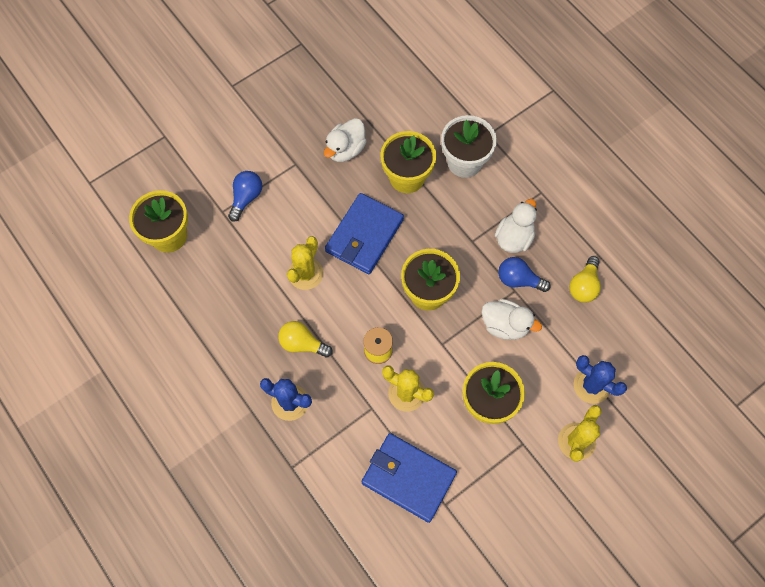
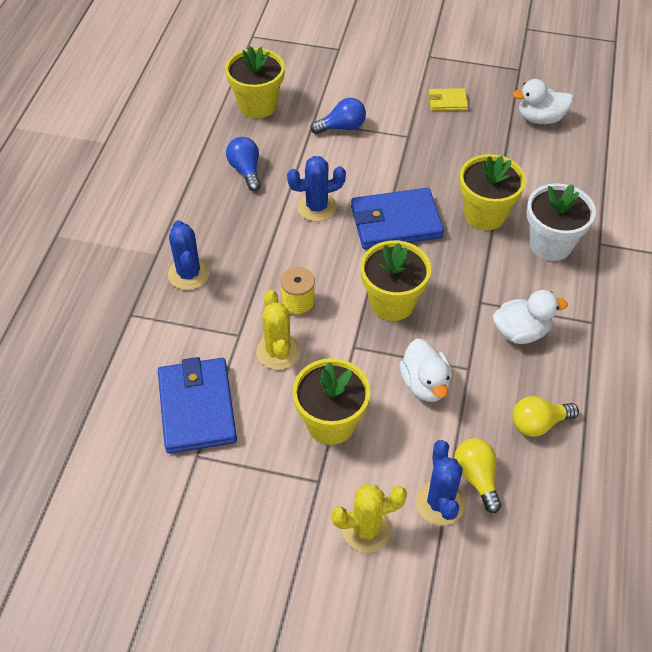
camera: 50 degrees right, 15 degrees down
(287, 112) = (447, 101): none -> yellow wallet
(302, 344) = (251, 247): yellow light bulb -> yellow light bulb (476, 477)
(305, 273) = (317, 207): yellow cactus -> blue cactus
(345, 150) = (460, 158): white duck -> white duck (540, 118)
(518, 280) = (483, 364): blue light bulb -> blue light bulb (246, 170)

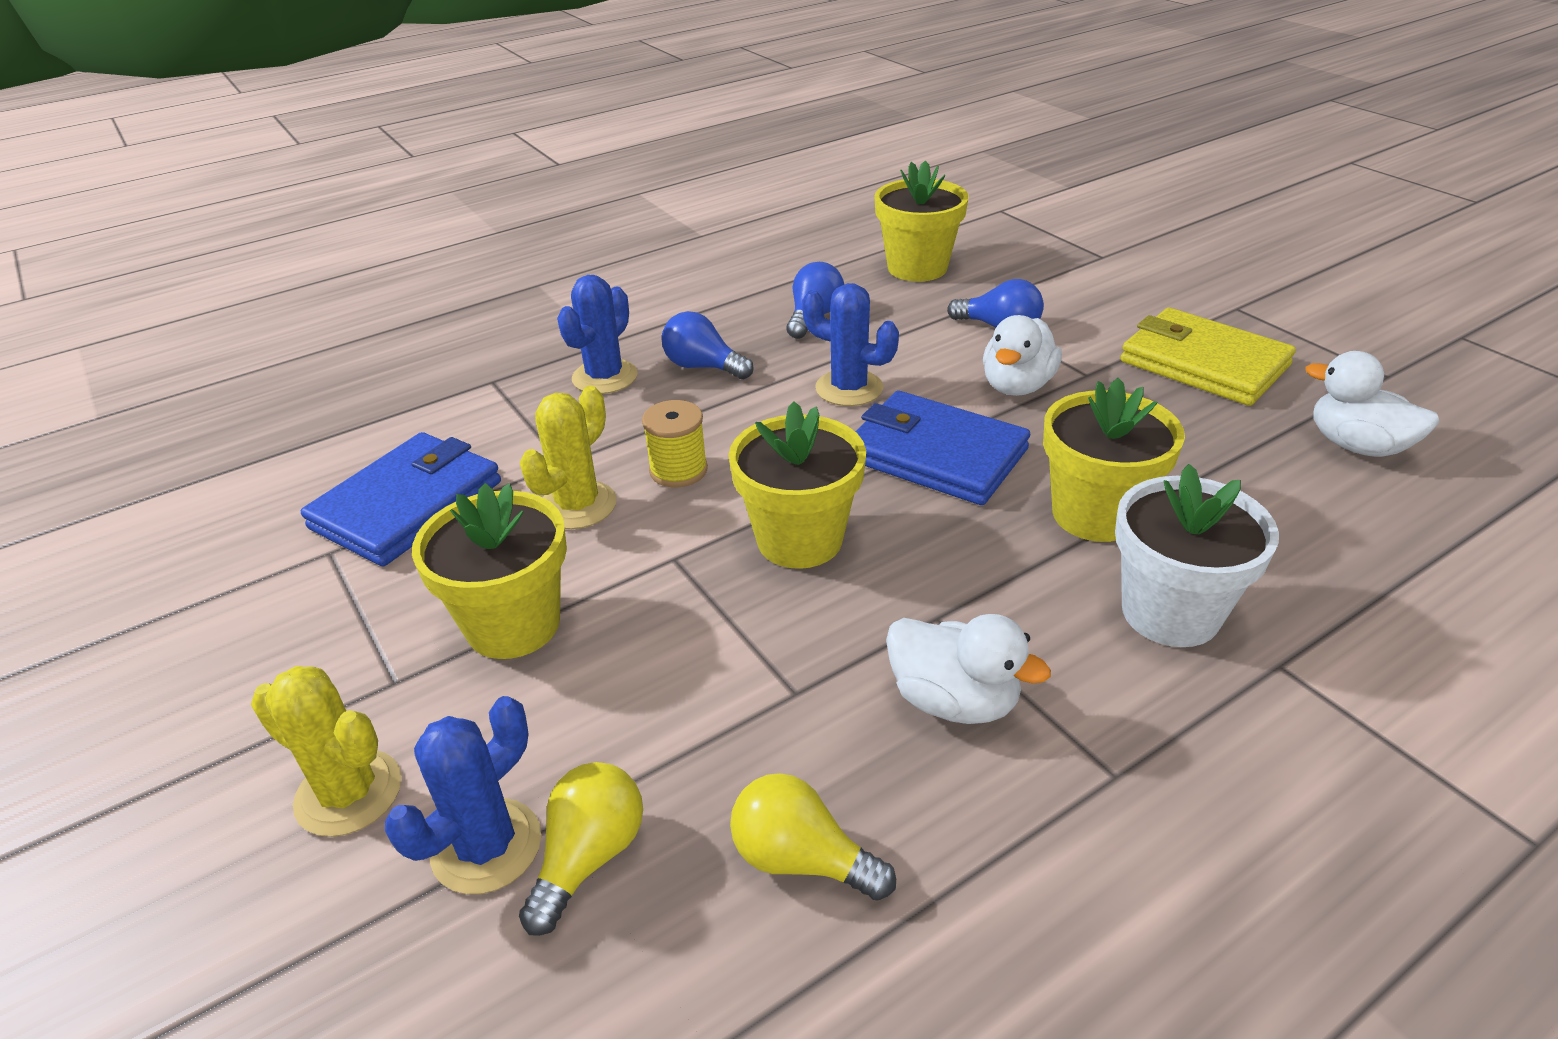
camera: 45 degrees right, 15 degrees down
(231, 236) = (703, 367): none -> blue light bulb
(425, 384) = (701, 667): white duck -> white duck (1017, 386)
(447, 101) = (1203, 363): yellow wallet -> yellow wallet, size x2.00

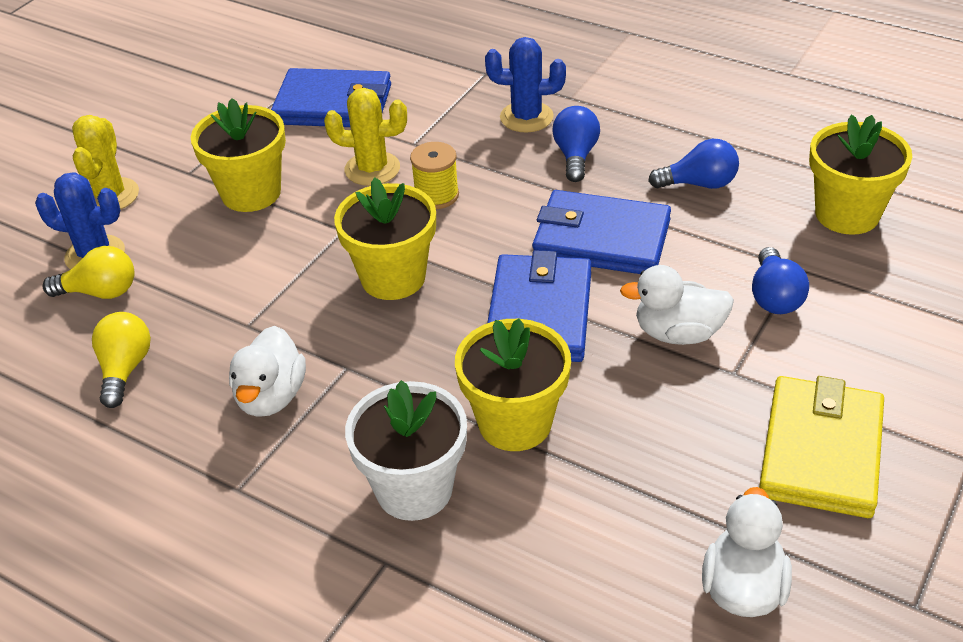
camera: 65 degrees right, 5 degrees up
(849, 388) = (601, 239): blue cactus -> blue wallet

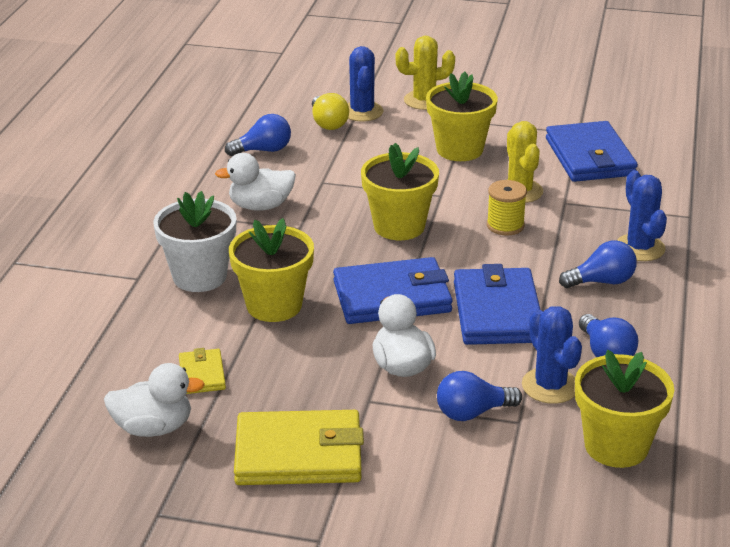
camera: 70 degrees right, 10 degrees down
(125, 369) = (263, 150): yellow light bulb -> blue light bulb
(641, 520) = (202, 374): none -> yellow wallet
(743, 233) = (550, 386): none -> blue cactus

